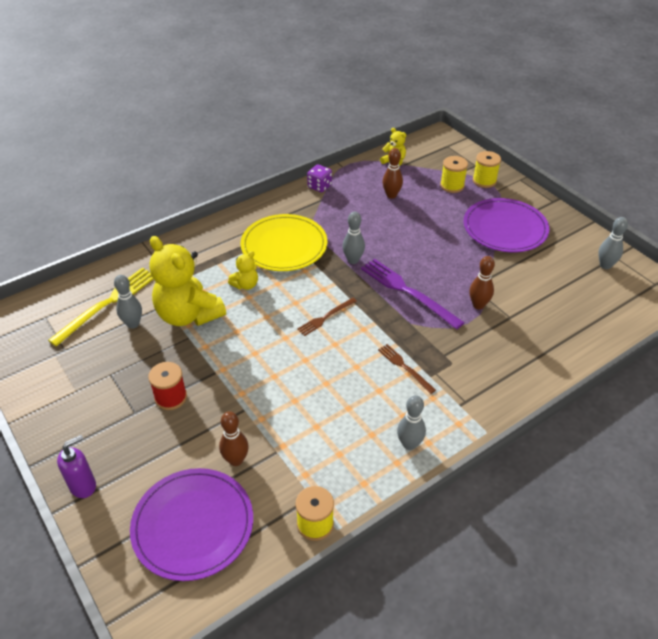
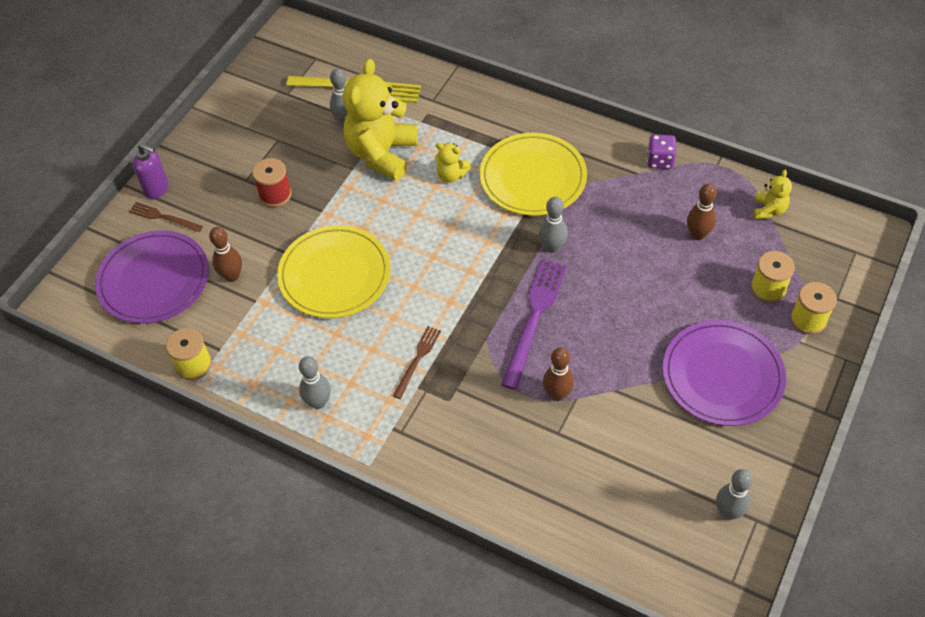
camera: 65 degrees right, 10 degrees up
(287, 388) = (334, 274): none -> yellow plate
(325, 317) = (447, 262): brown fork -> brown fork (163, 217)

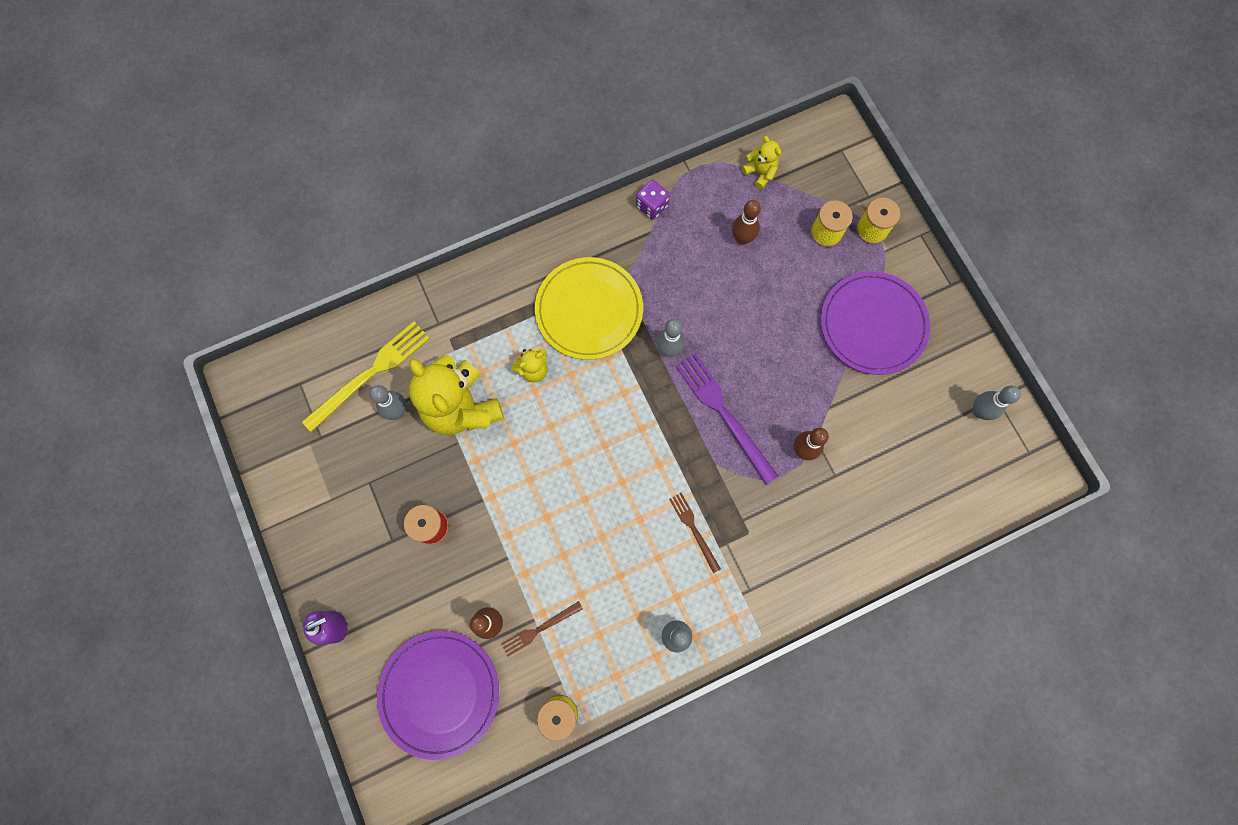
camera: 55 degrees left, 20 degrees up
(163, 217) = (374, 641): brown fork -> brown fork (539, 629)
(334, 274) = (559, 536): yellow plate -> none

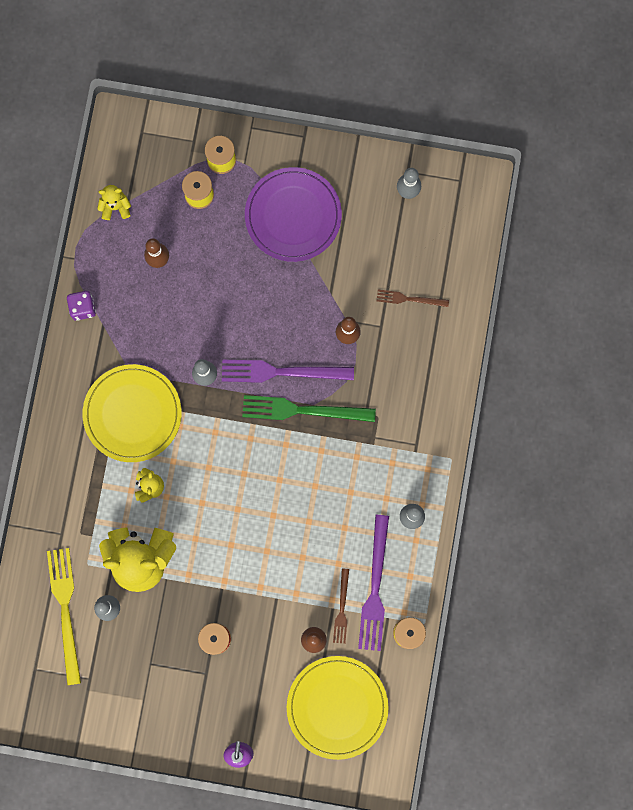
camera: 55 degrees left, 5 degrees up
(439, 693) = (337, 707): purple plate -> yellow plate
(582, 648) = (375, 588): none -> purple fork
(694, 529) = (349, 453): brown fork -> brown fork (409, 299)
(702, 458) = (303, 410): none -> green fork

